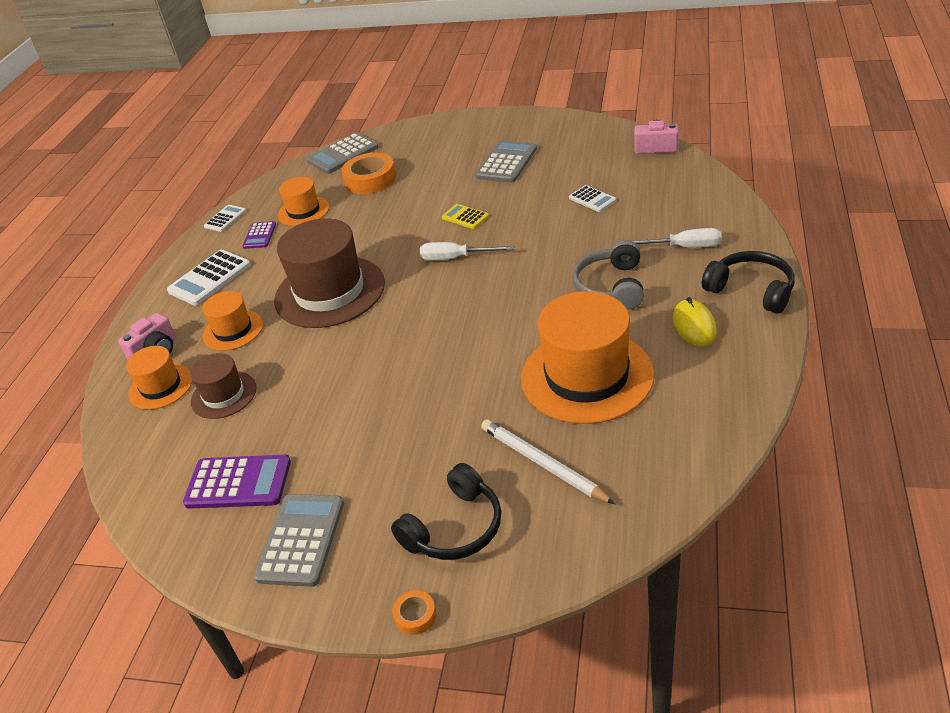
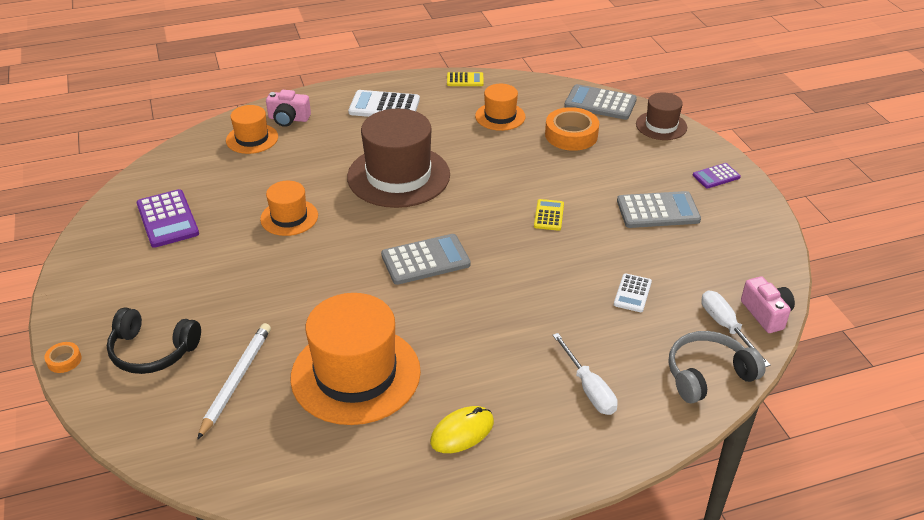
camera: 55 degrees right, 0 degrees up
(224, 395) = (254, 173): brown hat -> brown hat (661, 126)
(225, 219) = (465, 80): white calculator -> yellow calculator
(233, 330) = (328, 145): orange hat -> orange hat (289, 217)
(260, 236) = (452, 107): purple calculator -> purple calculator (716, 176)
(301, 540) = (121, 273): grey calculator -> grey calculator (425, 260)
(456, 258) = (483, 232): white screwdriver -> white screwdriver (726, 327)
(612, 286) = (494, 352): grey headphones -> grey headphones (708, 374)
(751, 290) = (542, 464): black headphones -> none

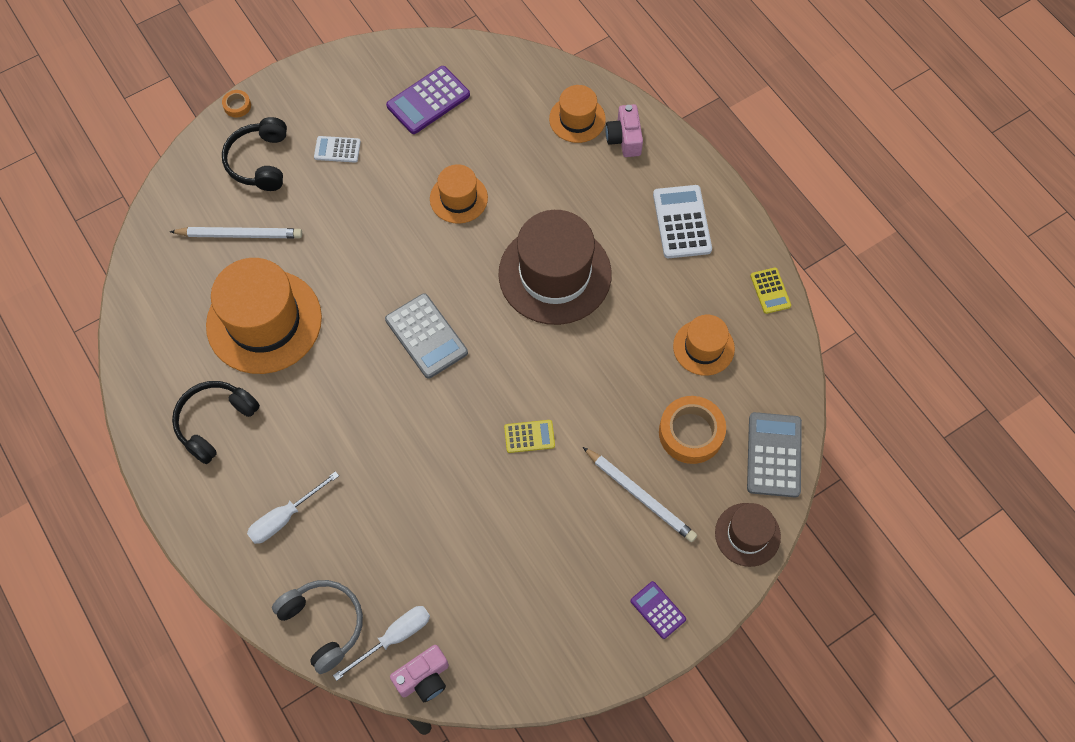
camera: 75 degrees right, 25 degrees up
(462, 432) = (215, 422): yellow mouse -> black headphones
(618, 168) = (640, 496): none -> white pencil
(632, 293) = (424, 539): white calculator -> white calculator (337, 150)
(658, 211) = (570, 549): grey calculator -> none

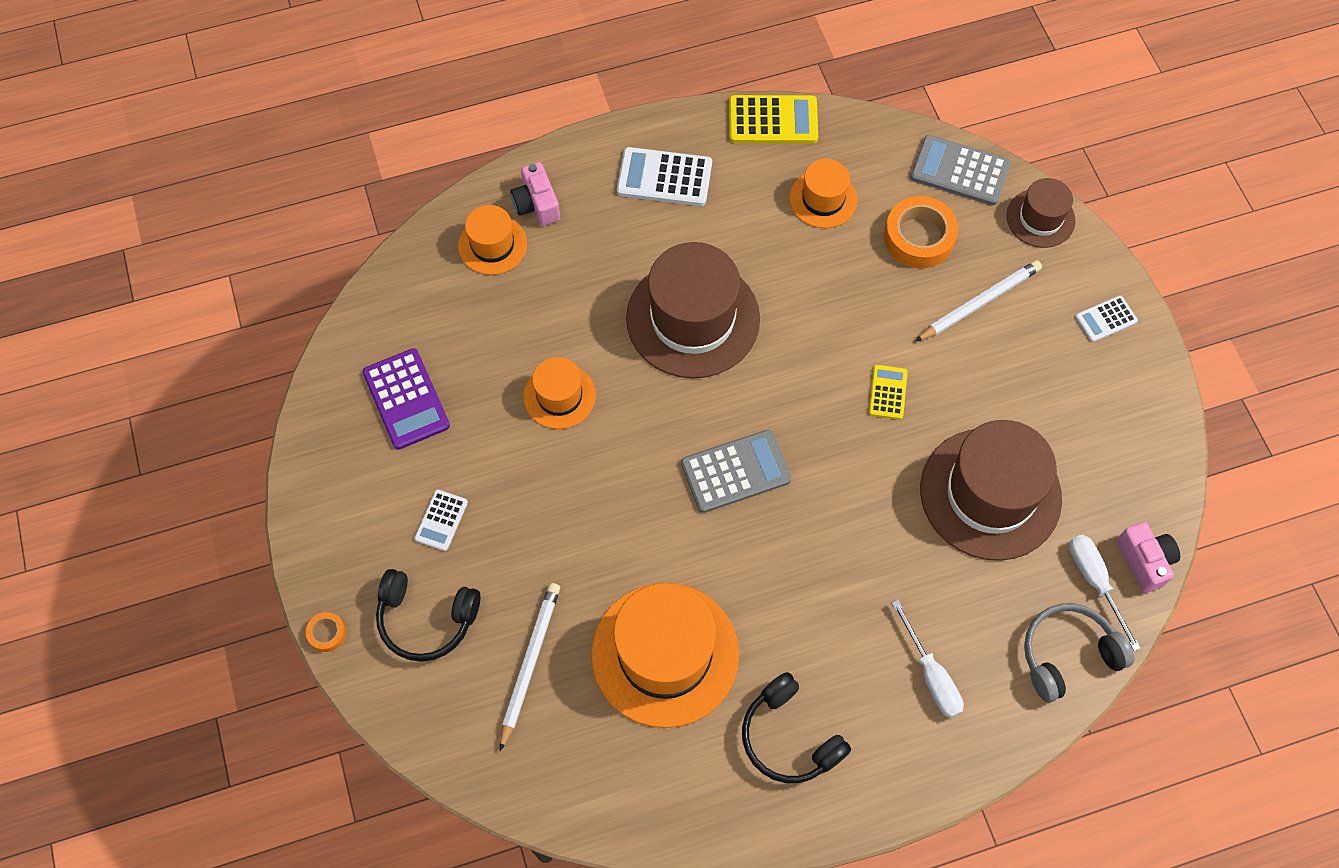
camera: 75 degrees left, 0 degrees up
(456, 536) = (990, 493): none -> brown hat
(624, 139) = (536, 204): pink camera -> pink camera turned 60 degrees clockwise
(658, 610) = (1106, 319): purple calculator -> white calculator
(770, 291) = (773, 120): yellow calculator -> yellow calculator, size x1.74

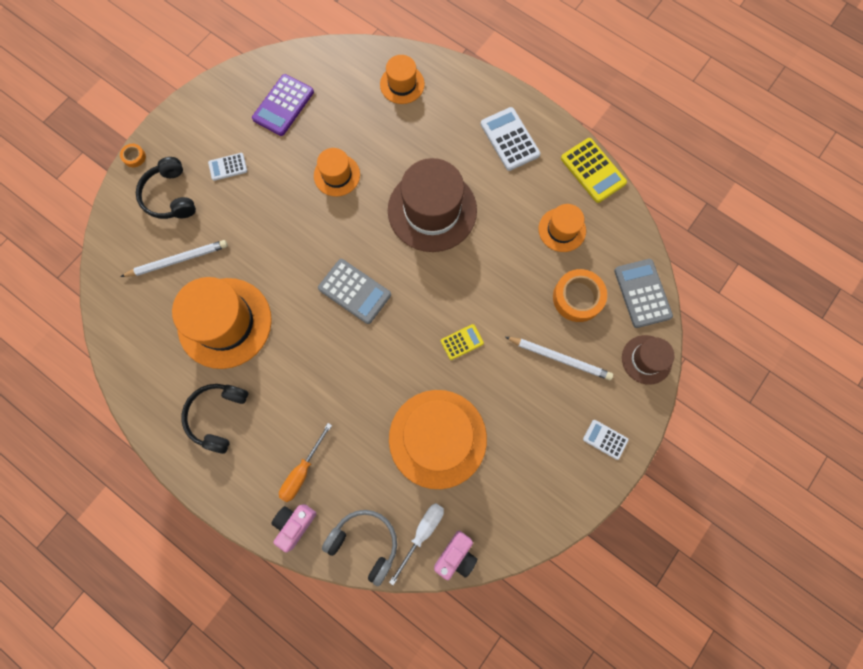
camera: 55 degrees right, 10 degrees up
(536, 204) = (443, 88): pink camera -> pink camera (294, 524)
(931, 675) = (302, 471): white screwdriver -> orange screwdriver
(990, 493) = (437, 438): brown hat -> orange hat

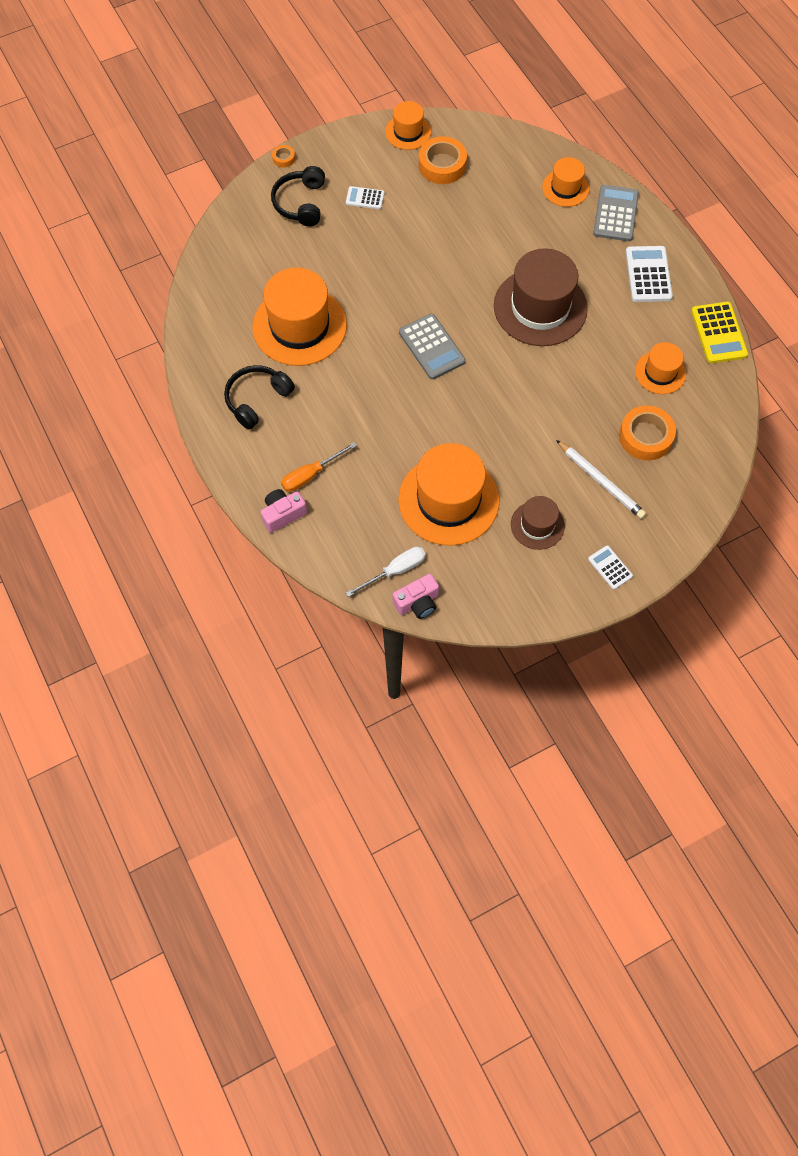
camera: 25 degrees right, 10 degrees down
(178, 260) = (282, 258): white pencil -> none
(283, 105) = (442, 165): purple calculator -> orange tape
(337, 175) = (463, 243): orange hat -> orange hat (408, 132)
(365, 543) = (338, 556): grey headphones -> none
(462, 342) = (512, 429): yellow calculator -> none
(642, 293) = (713, 458): grey calculator -> grey calculator (615, 214)
(646, 359) = (687, 517): brown hat -> brown hat (537, 525)

